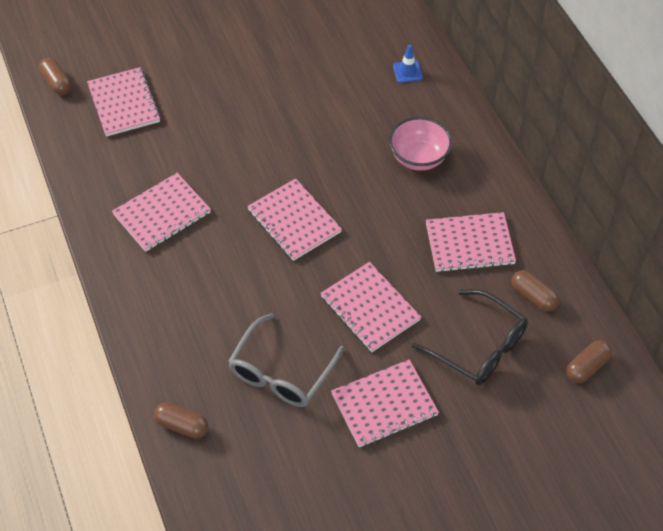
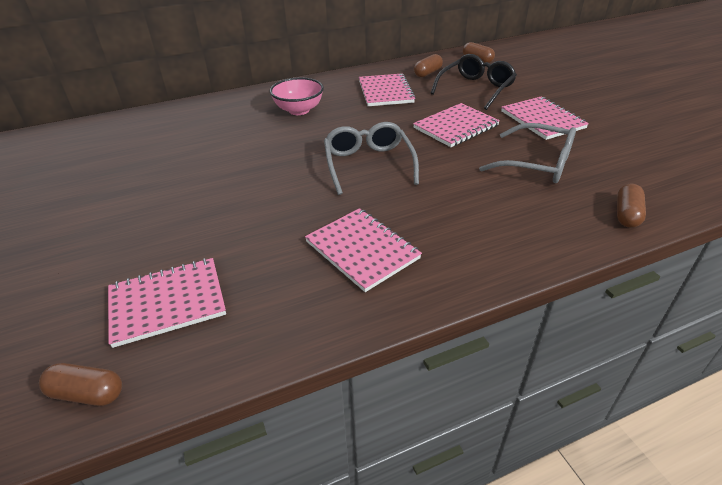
camera: 90 degrees left, 15 degrees down
(57, 83) = (87, 393): brown capsule -> brown capsule turned 45 degrees clockwise
(294, 221) = (368, 164): pink notebook -> grey glasses
(407, 72) = (199, 116): blue traffic cone -> none

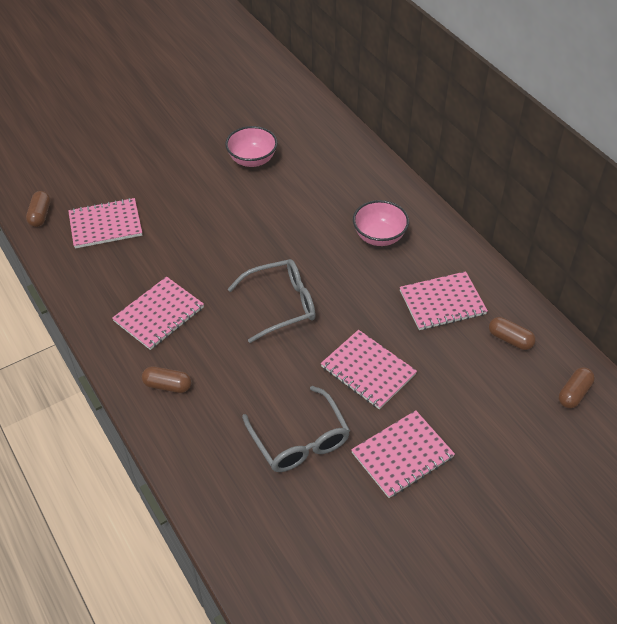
camera: 80 degrees right, 10 degrees up
(136, 171) = (252, 160): none -> pink bowl
(167, 302) = (105, 225): pink notebook -> pink notebook turned 75 degrees counterclockwise
(476, 89) = (474, 390): black glasses -> none
(537, 164) = (300, 440): grey glasses -> grey glasses turned 45 degrees counterclockwise
(626, 215) = (216, 504): brown capsule -> brown capsule (167, 385)

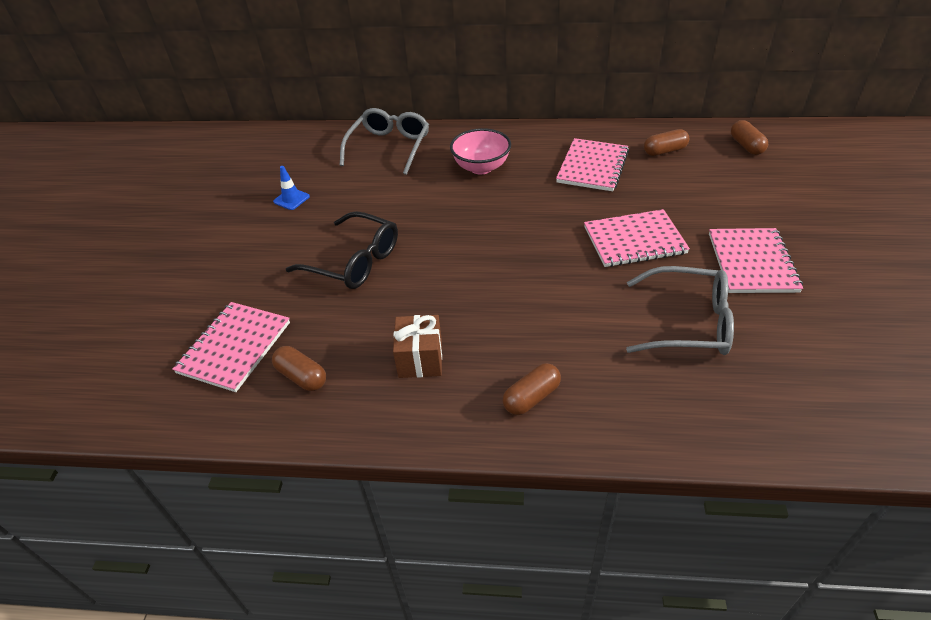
camera: 50 degrees left, 5 degrees down
(40, 215) = (139, 404): brown capsule -> brown capsule (302, 376)
(159, 314) = (420, 359): pink notebook -> brown gift
(218, 231) = (354, 261): none -> black glasses
(252, 160) = (291, 199): pink bowl -> blue traffic cone
(281, 304) = (500, 260): grey glasses -> grey glasses (389, 147)

